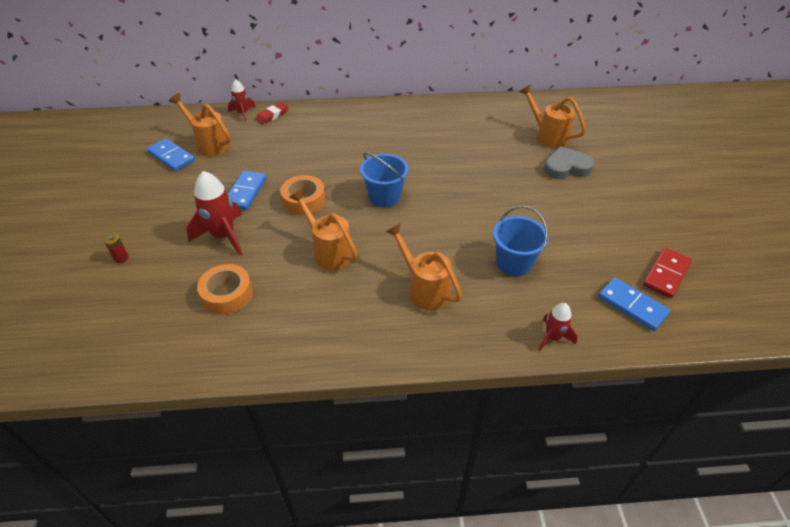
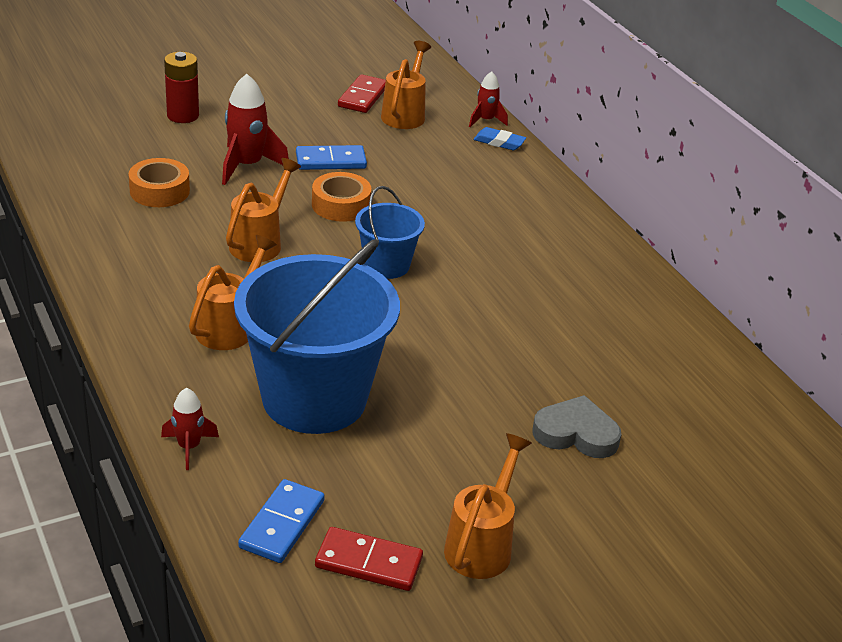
camera: 65 degrees right, 10 degrees down
(121, 258) = (183, 115): red battery -> red battery, size x1.99
(171, 157) = (363, 97): blue domino -> red domino
(272, 115) = (499, 142): red eraser -> blue eraser
(514, 263) = (314, 398): blue bucket -> blue bucket, size x2.01
(548, 136) = (652, 405): orange watering can -> orange watering can (482, 544)
(566, 167) = (576, 433): grey heart -> grey heart turned 45 degrees counterclockwise

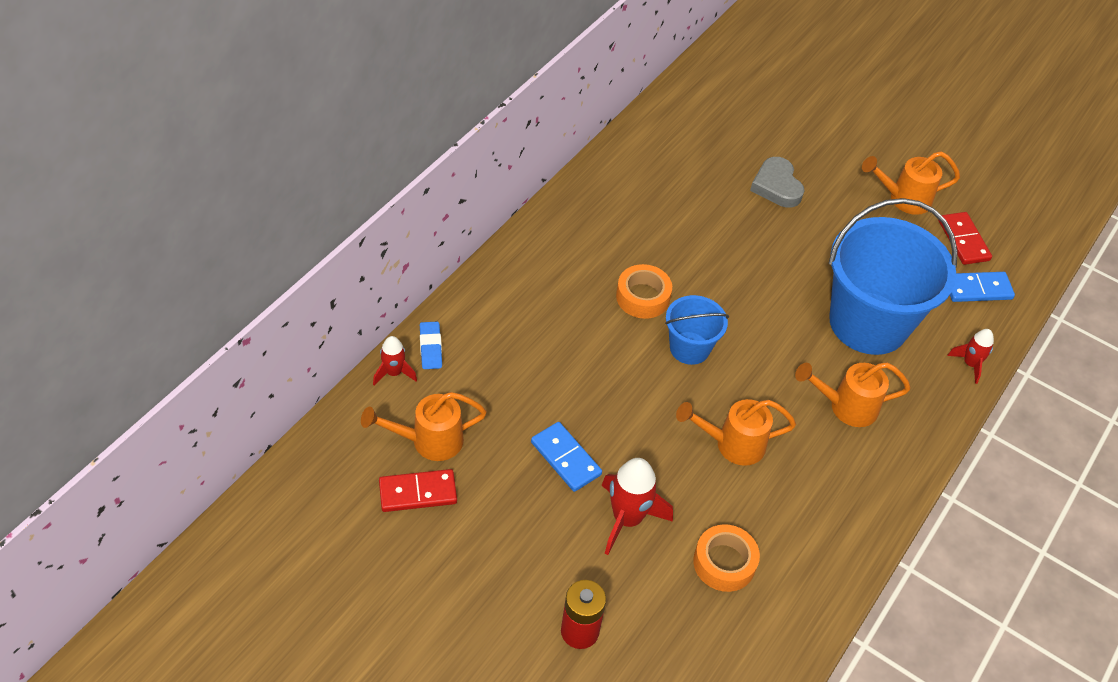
camera: 120 degrees left, 15 degrees up
(341, 205) = (631, 416): orange tape -> orange tape (642, 297)

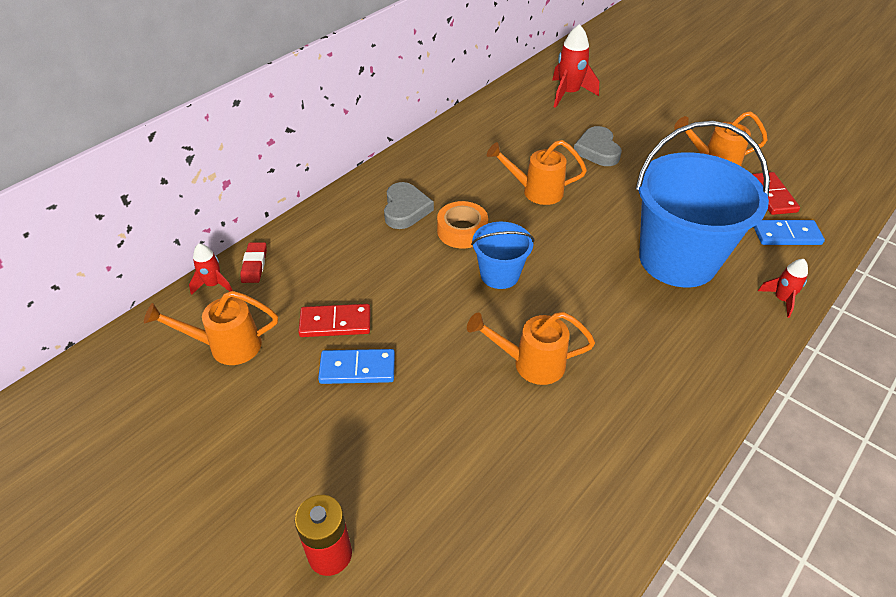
camera: 10 degrees right, 5 degrees down
(418, 493) = (200, 394): red domino -> red domino (335, 323)
(430, 348) = (254, 265): blue eraser -> red eraser
(565, 458) = (357, 369): blue domino -> blue domino turned 60 degrees counterclockwise
(577, 272) = (405, 209): none -> grey heart
(627, 519) = (408, 432): red rocket -> red rocket (569, 94)
(724, 563) = (506, 485): orange tape -> none
(846, 407) = (652, 333): orange watering can -> orange watering can (536, 191)

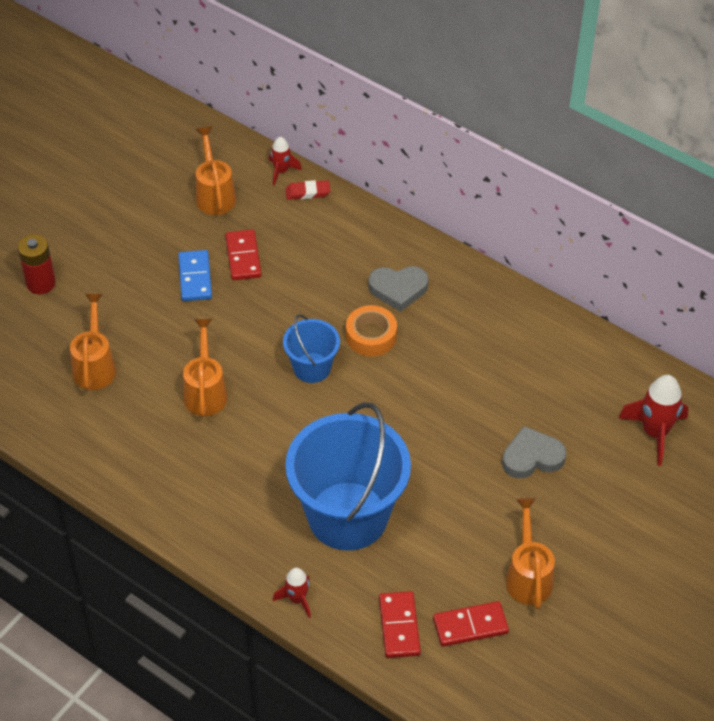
camera: 85 degrees right, 5 degrees up
(536, 191) = (444, 397): orange watering can -> orange watering can (95, 366)
(786, 235) = (399, 626): blue domino -> red domino

